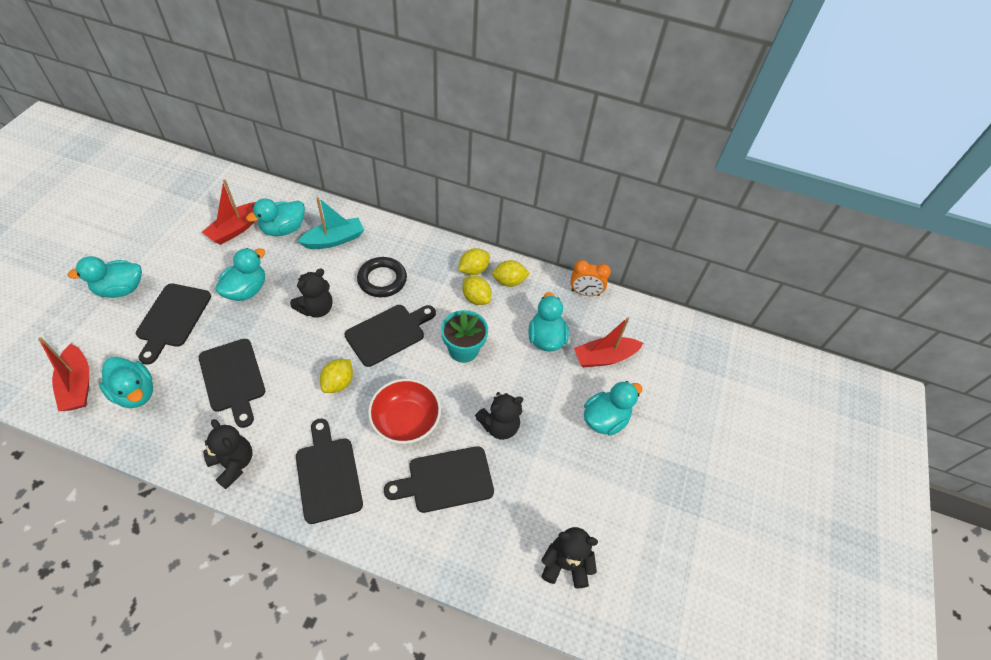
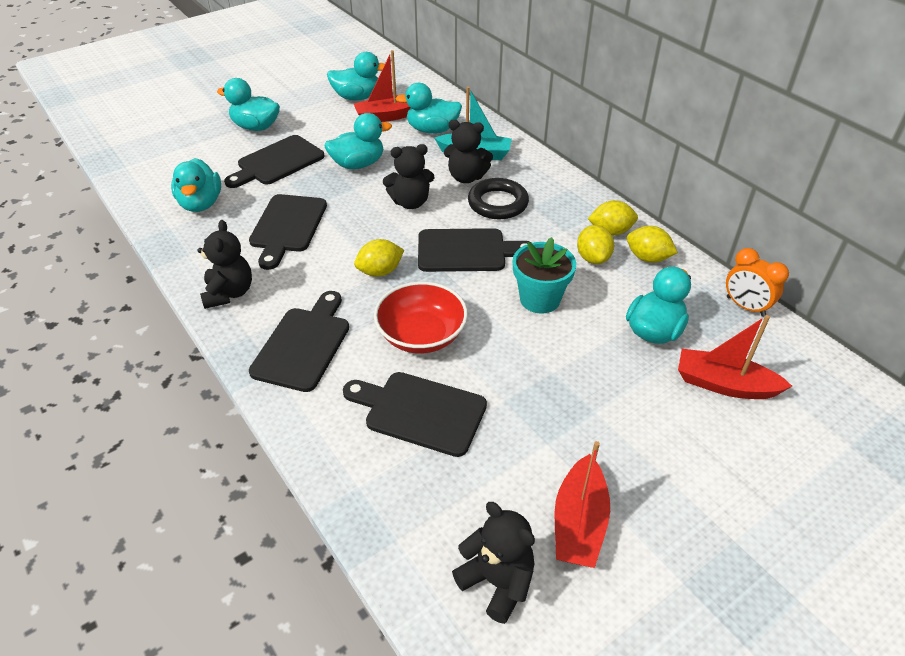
camera: 40 degrees right, 10 degrees down
(78, 385) = (165, 180): red boat -> red boat (579, 523)
(499, 426) = (525, 391): black teddy bear -> black teddy bear (466, 177)
(605, 419) = (675, 451): turquoise duck -> turquoise duck (357, 97)

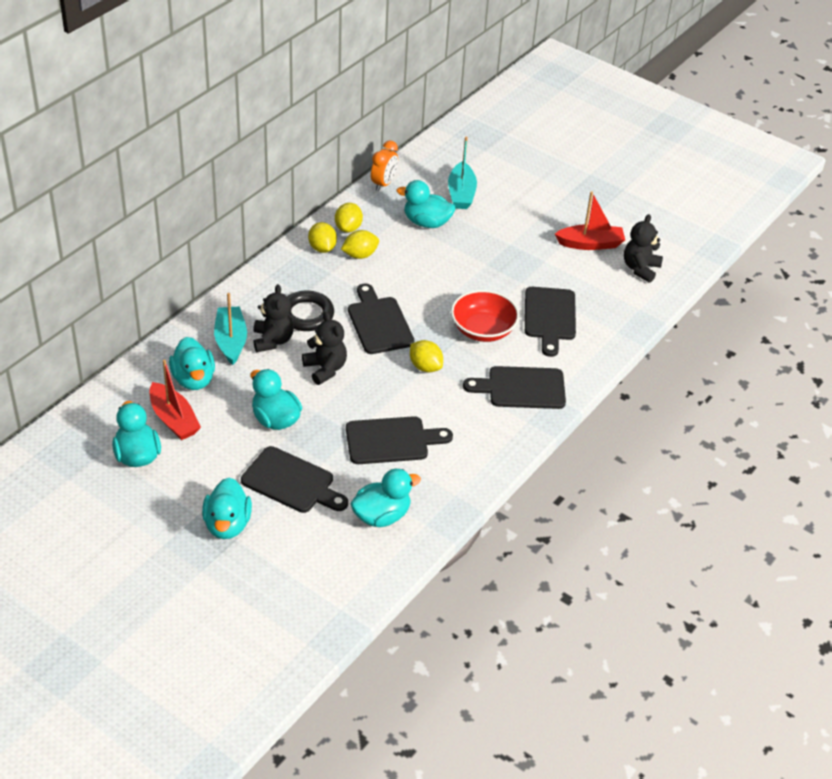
camera: 110 degrees left, 0 degrees up
(229, 293) = (490, 449): black teddy bear -> none
(540, 299) = (419, 277): turquoise flower pot -> none
(724, 384) = (461, 193): red boat -> turquoise boat

